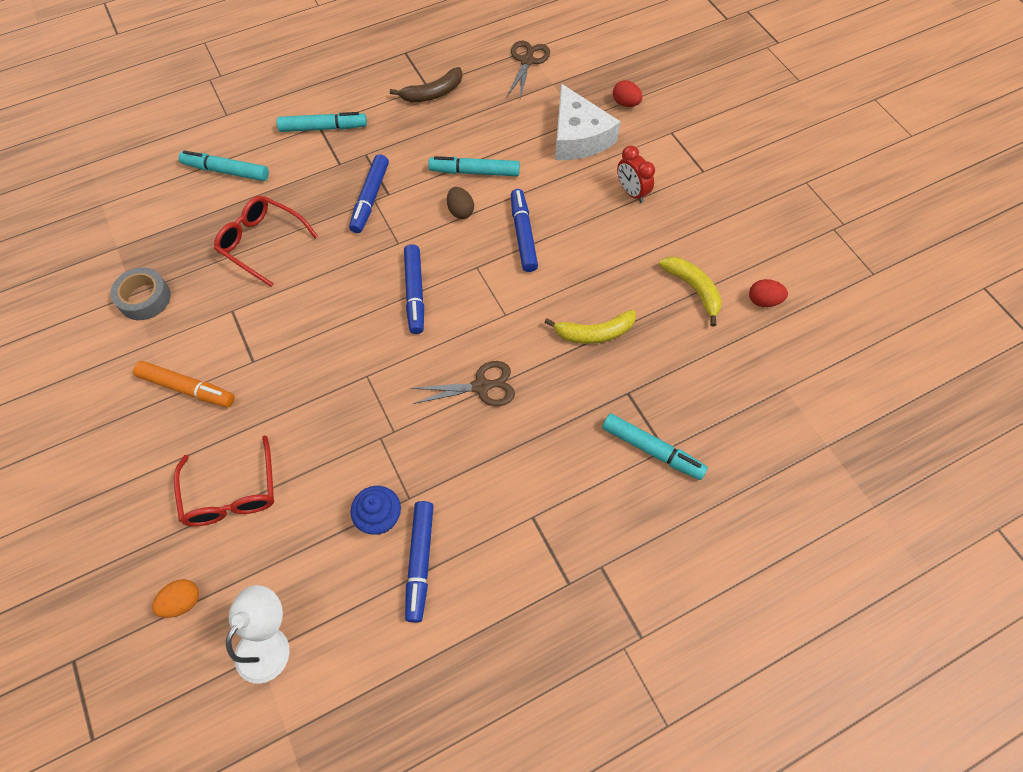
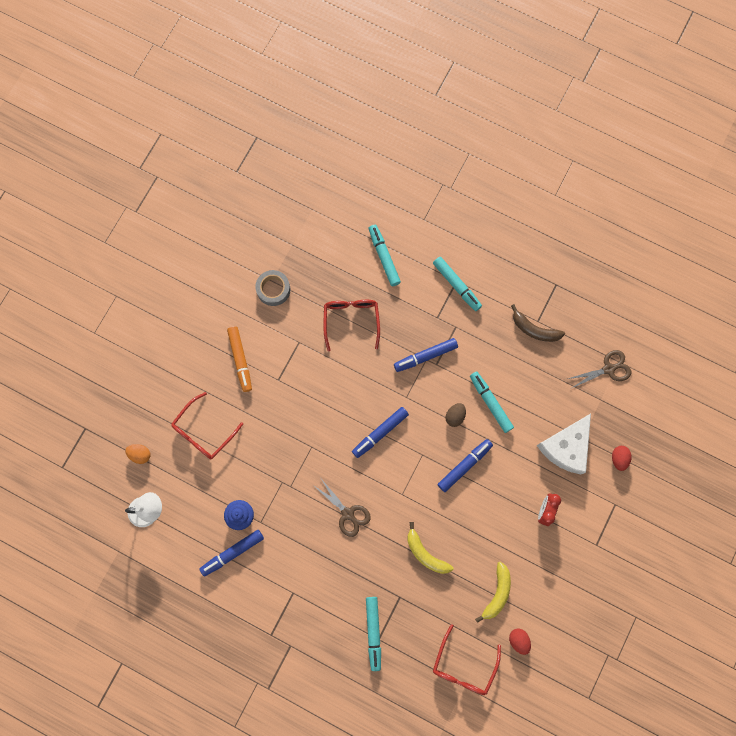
camera: 55 degrees right, 15 degrees up
(759, 375) = (463, 666): none -> red glasses

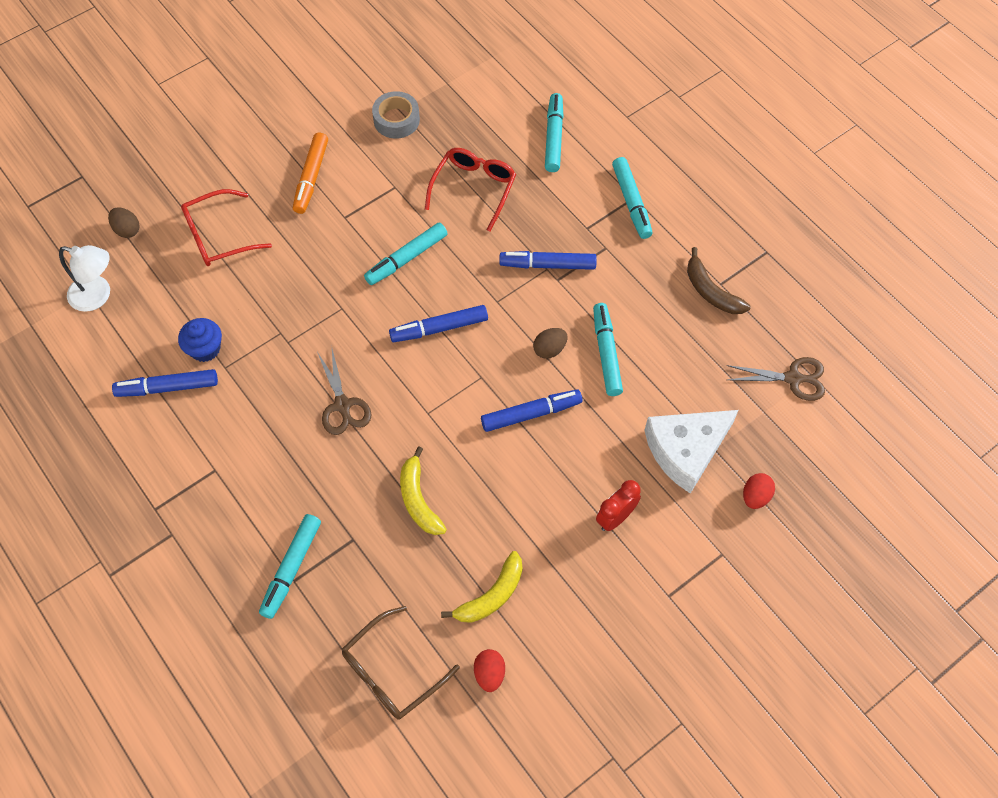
camera: 25 degrees right, 15 degrees down
(140, 454) = (127, 230): orange egg -> brown egg
(334, 392) = (407, 258): none -> turquoise marker
(463, 666) = (392, 672): red glasses -> brown glasses

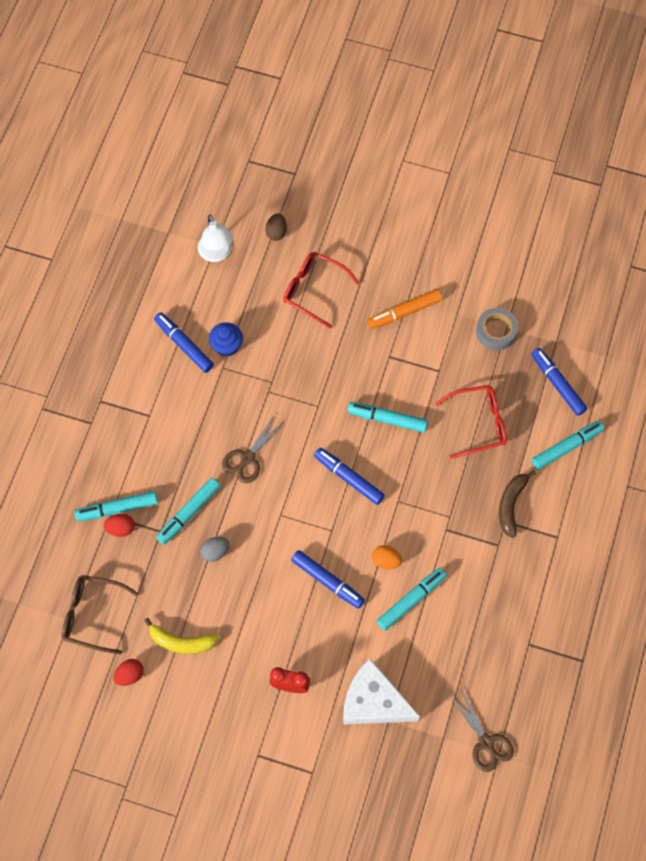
camera: 55 degrees right, 5 degrees up
(418, 499) = (215, 552): yellow banana -> grey egg
(548, 265) = (453, 515): blue marker -> blue marker (557, 384)
(549, 349) = (386, 561): brown egg -> orange egg
(631, 202) = (552, 538): turquoise marker -> turquoise marker (189, 513)
(711, 291) = (517, 641): brown banana -> brown banana (511, 504)
(755, 496) = (371, 770): red egg -> red egg (121, 528)

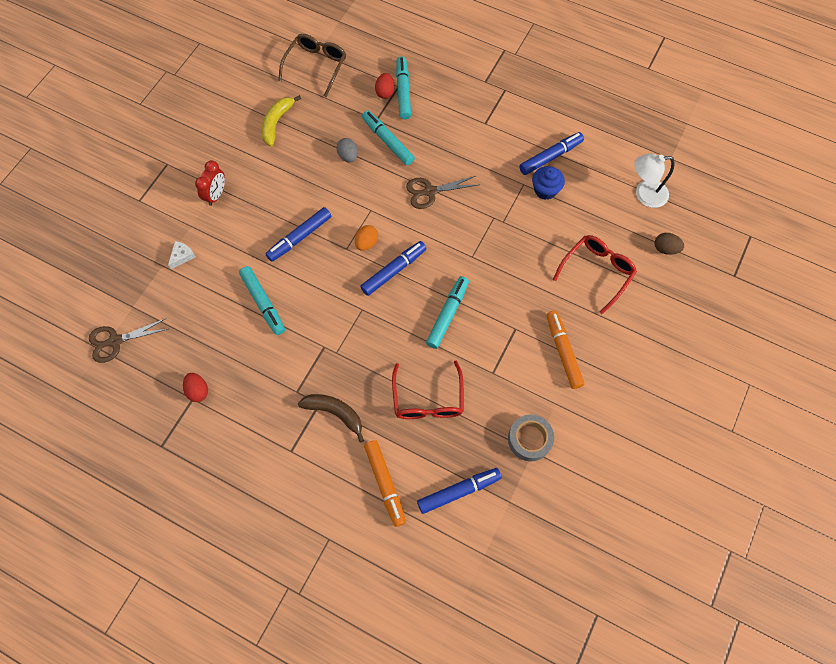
camera: 100 degrees right, 0 degrees up
(130, 675) = (260, 85): red egg -> red egg (198, 391)
(247, 458) = (429, 191): brown scissors -> brown scissors turned 60 degrees counterclockwise
(373, 701) = (182, 256): white cheese -> white cheese, size x0.40
(386, 561) = (306, 288): orange egg -> orange egg (366, 243)
(566, 447) = (385, 483): turquoise marker -> orange marker

